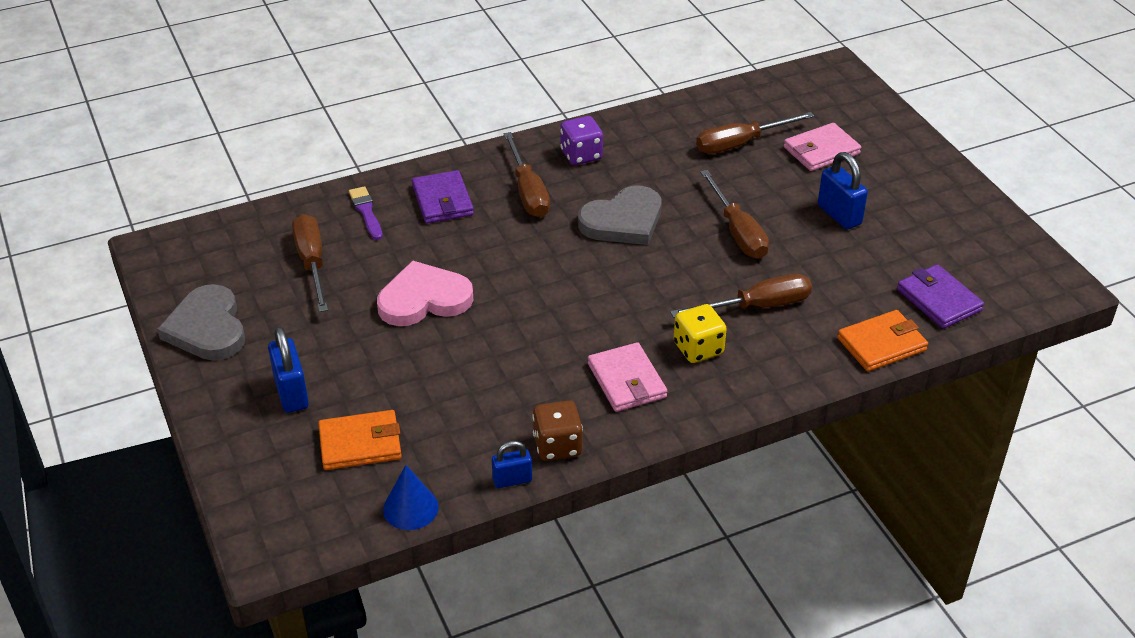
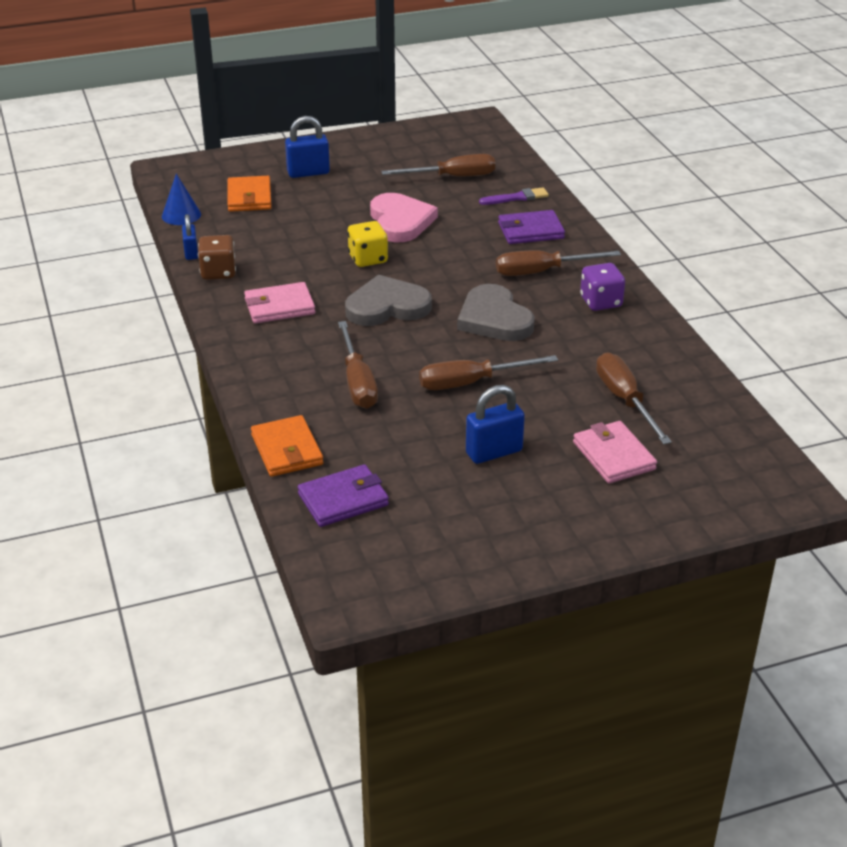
camera: 95 degrees right, 5 degrees down
(207, 328) = (384, 142): grey heart -> grey heart (387, 306)
(698, 348) = (309, 344): yellow dice -> yellow dice (368, 259)

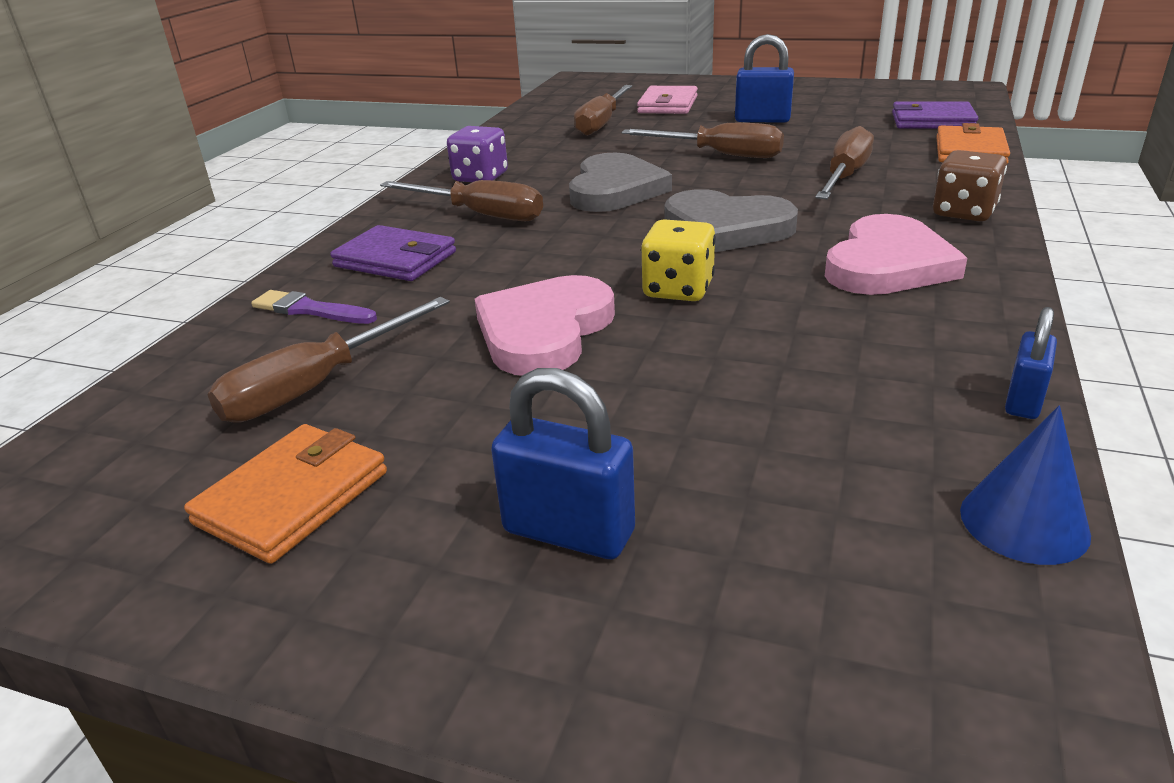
camera: 140 degrees left, 5 degrees down
(218, 272) = (973, 343): brown dice -> brown dice (963, 212)
(249, 197) = (793, 509): orange wallet -> orange wallet (292, 497)
(279, 306) = (887, 264): pink wallet -> pink heart
(452, 177) = (317, 386): brown screwdriver -> brown screwdriver turned 75 degrees counterclockwise

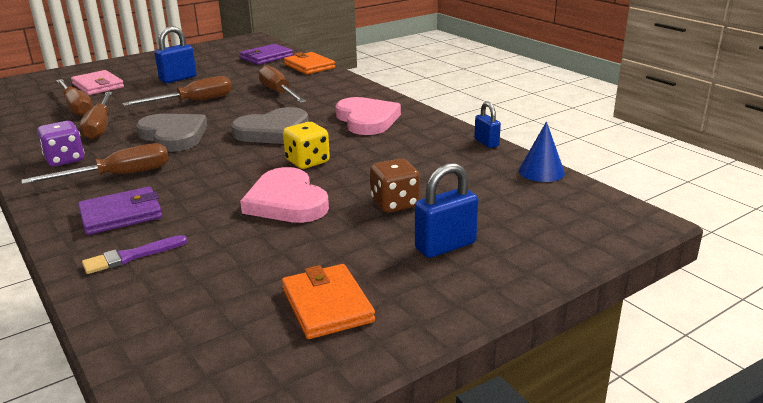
camera: 55 degrees left, 5 degrees down
(317, 386) = (229, 274): brown screwdriver -> brown screwdriver (100, 126)
(963, 212) = (355, 91): brown dice -> brown dice (395, 203)

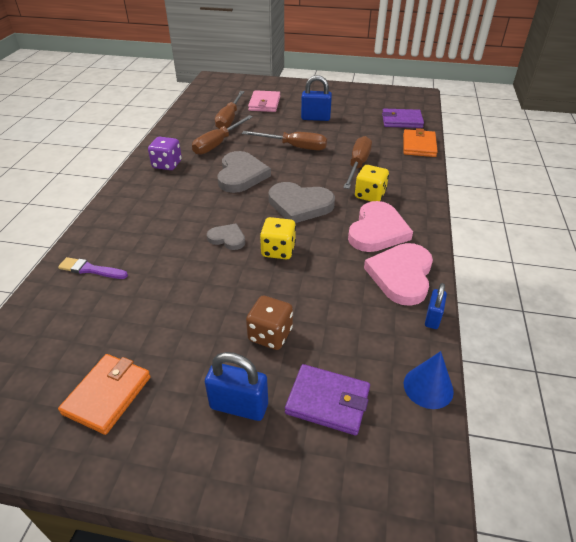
camera: 45 degrees right, 15 degrees up
(118, 176) = (171, 195): brown screwdriver -> none
(121, 215) = (130, 230): purple wallet -> purple wallet (327, 401)
(244, 175) = (227, 238): none -> grey heart
(286, 201) = (215, 281): pink heart -> pink heart (401, 275)
(323, 104) = (370, 195): none -> yellow dice

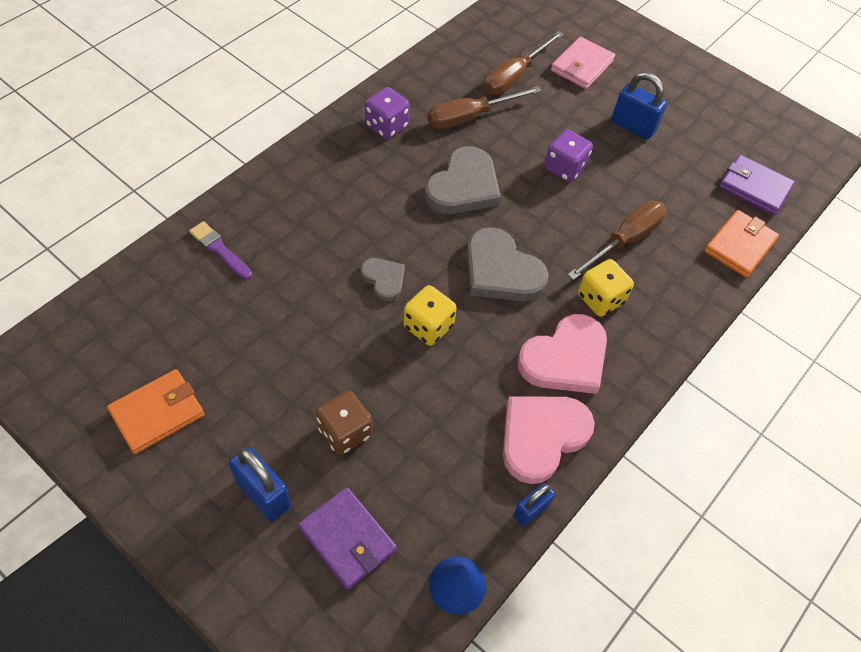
camera: 25 degrees right, 15 degrees up
(294, 147) = (564, 168): brown screwdriver -> purple dice

